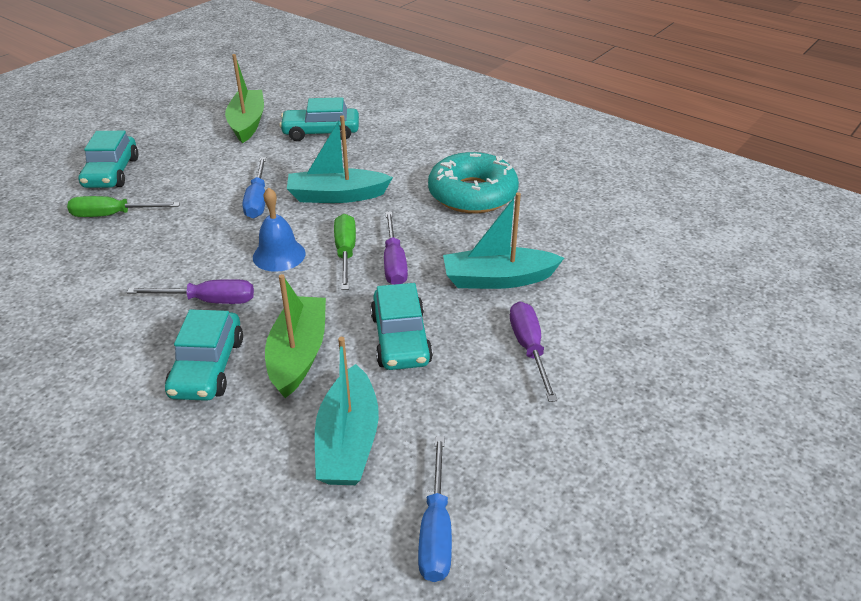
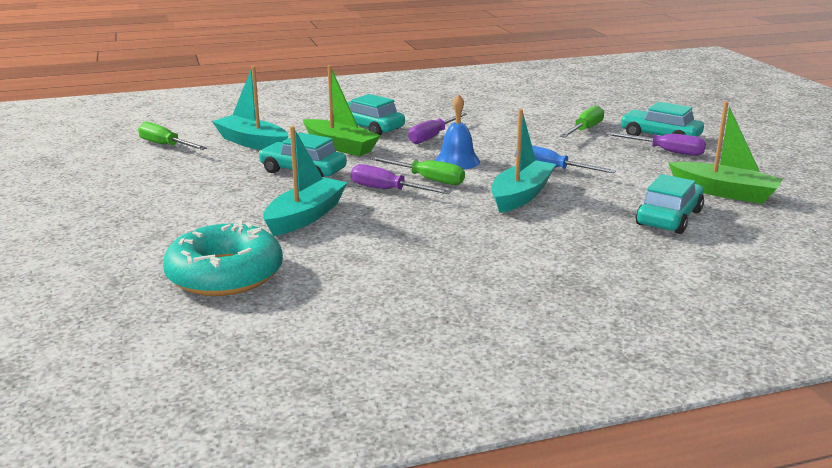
camera: 125 degrees right, 15 degrees down
(436, 530) = (165, 145): blue screwdriver -> green screwdriver
(472, 194) = (444, 249): turquoise donut -> turquoise donut (225, 274)
(529, 349) = (221, 201): purple screwdriver -> purple screwdriver (666, 151)

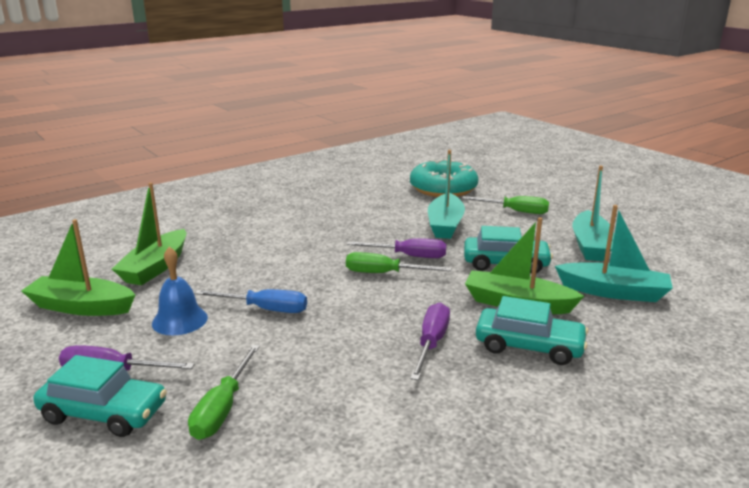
camera: 160 degrees right, 0 degrees up
(165, 145) = (684, 272): green screwdriver -> green screwdriver (515, 211)
(457, 161) = (372, 303): blue bell -> blue bell (180, 320)
(521, 195) = (288, 269): turquoise boat -> turquoise boat (590, 245)
(669, 218) = (156, 267): turquoise car -> green boat

